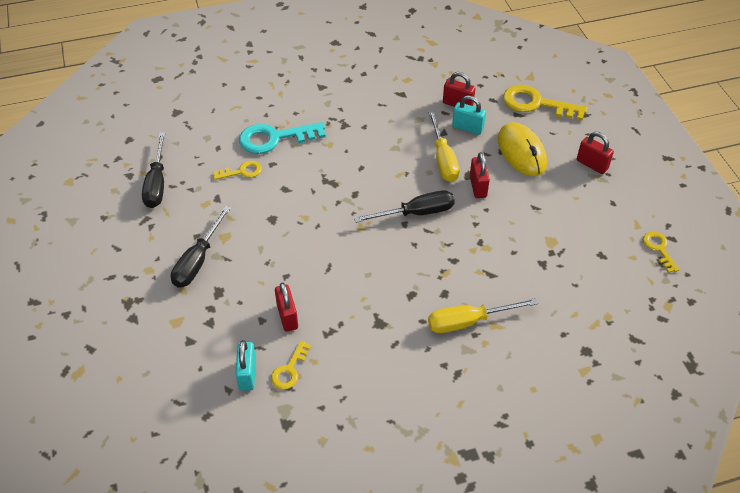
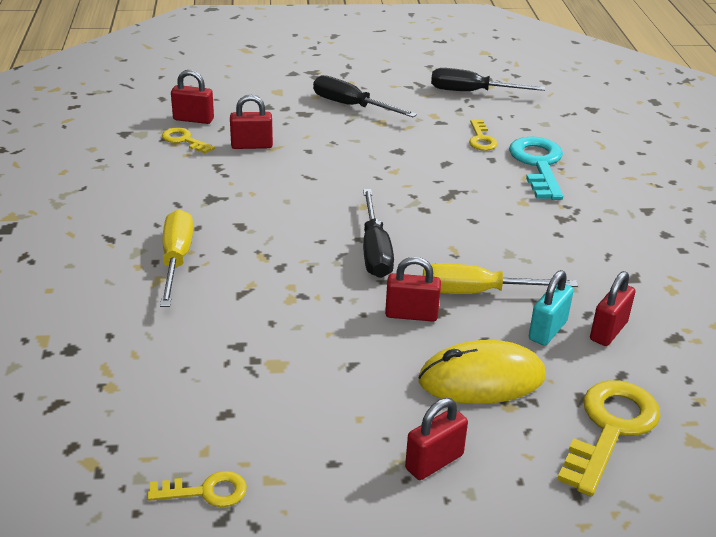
camera: 100 degrees right, 15 degrees down
(247, 374) = (193, 119): turquoise padlock -> red padlock

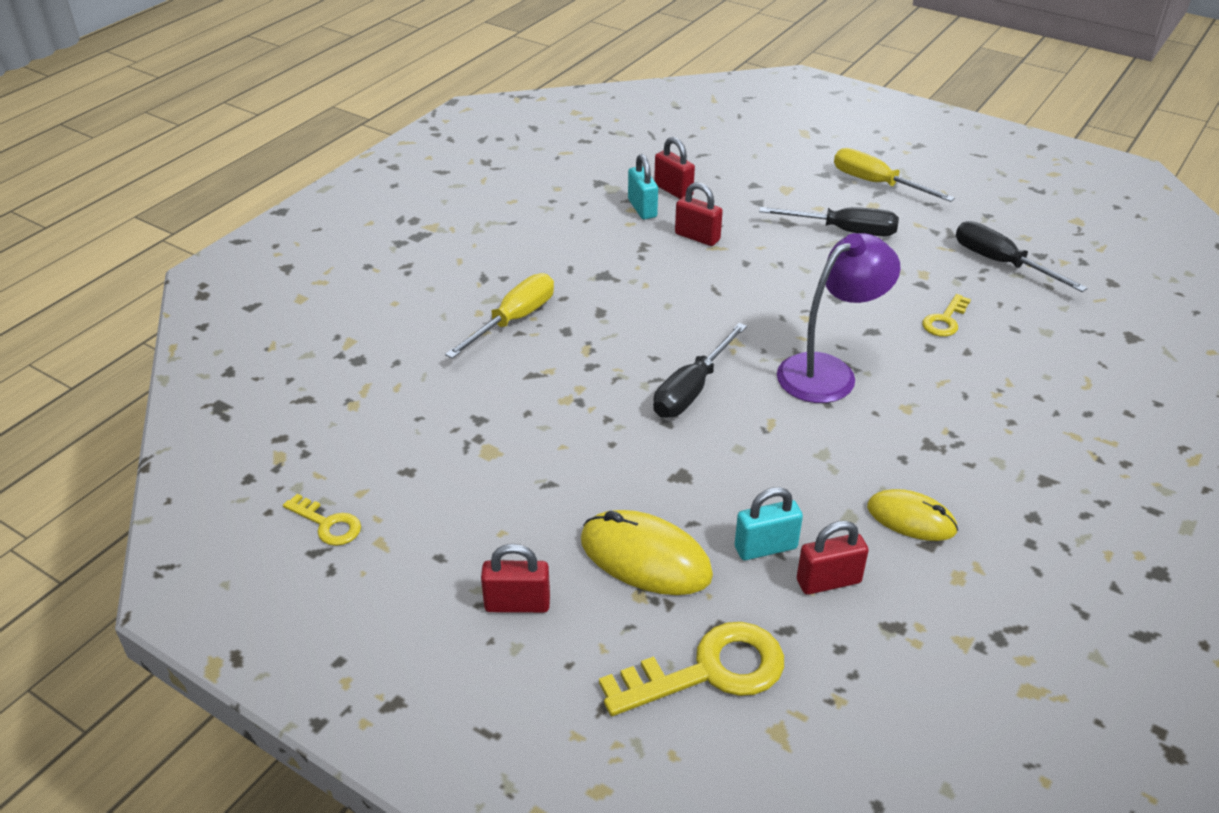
camera: 40 degrees right, 5 degrees up
(184, 140) = (642, 208): yellow key -> turquoise padlock
(351, 106) = (844, 231): black screwdriver -> black screwdriver turned 120 degrees clockwise
(411, 314) = (653, 466): red padlock -> none
(450, 200) = (828, 371): none -> purple lamp
(478, 292) = (742, 476): yellow screwdriver -> yellow screwdriver (876, 183)
(538, 164) = (977, 374): turquoise key -> none
(606, 268) = (911, 519): none -> yellow mouse

